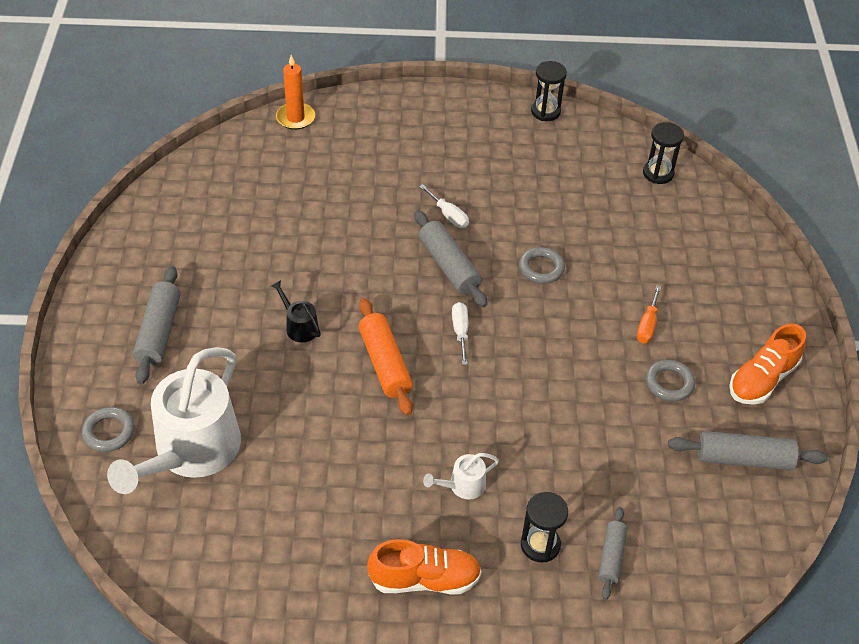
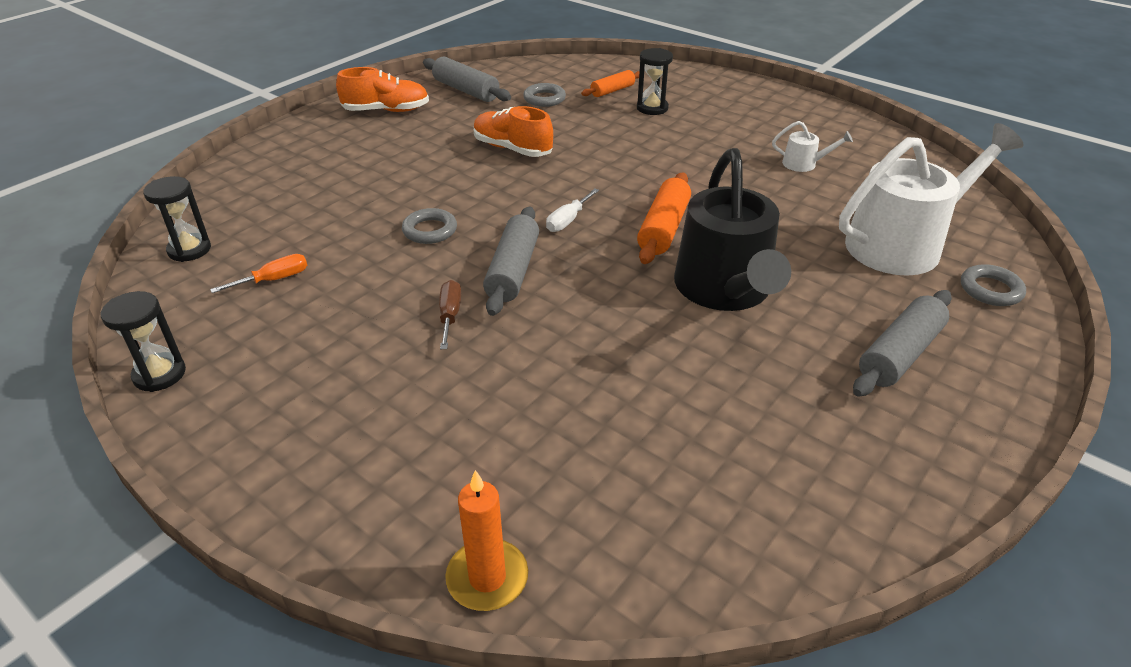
camera: 140 degrees left, 10 degrees down
(299, 326) = (725, 290): black watering can -> black watering can, size x2.41
(424, 579) = (748, 122): orange shoe -> orange shoe (512, 149)
(448, 215) = (450, 315): white screwdriver -> brown screwdriver
(463, 486) = (675, 146): white watering can -> white watering can (804, 164)
(611, 557) = (612, 90): grey rolling pin -> orange rolling pin
(647, 325) = (409, 162): orange screwdriver -> orange screwdriver (274, 280)
(669, 383) = (451, 132): grey ring -> grey ring (544, 99)

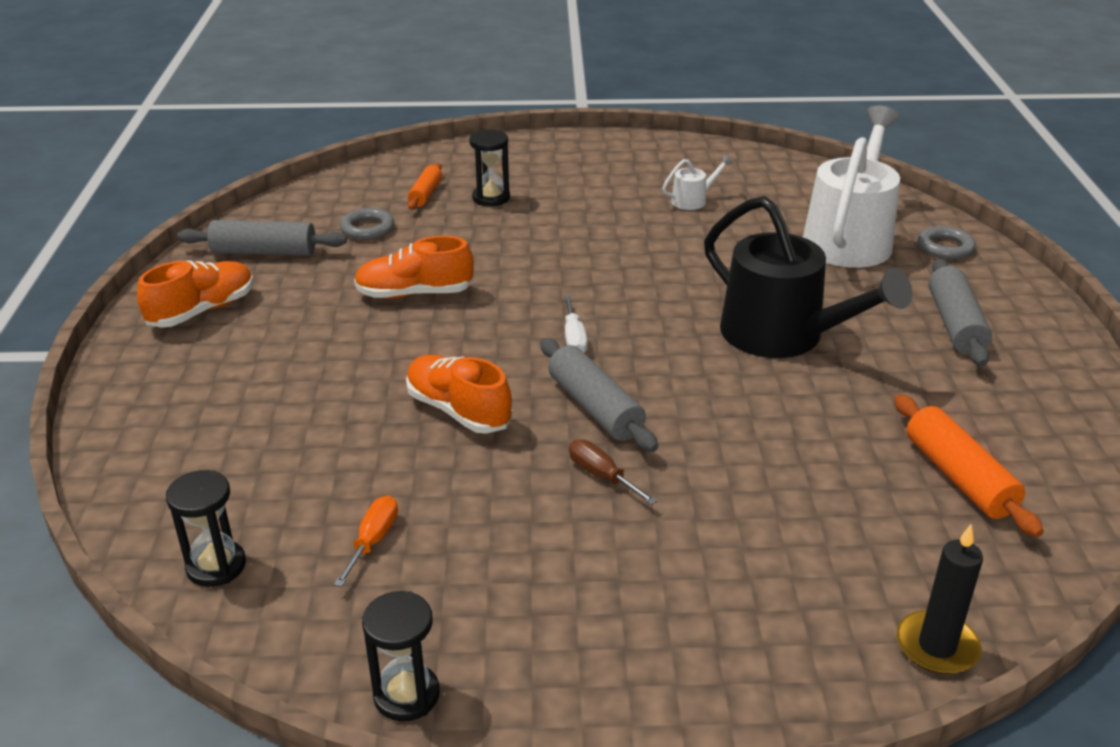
camera: 40 degrees left, 5 degrees down
(430, 230) = (458, 411): grey ring -> orange shoe
(487, 578) = (937, 646): orange candle -> black candle
(663, 228) = (665, 307): orange rolling pin -> orange rolling pin (959, 477)

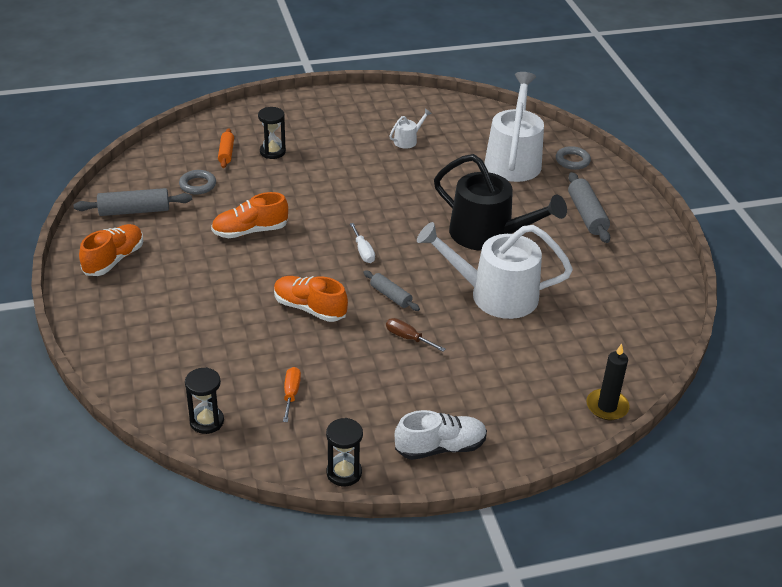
camera: 15 degrees left, 5 degrees up
(595, 407) = (391, 296): grey rolling pin -> grey rolling pin, size x0.63
(598, 675) = (440, 447): none -> white shoe
(770, 426) = (495, 295): none -> white watering can
(959, 477) = (604, 312): orange rolling pin -> none

